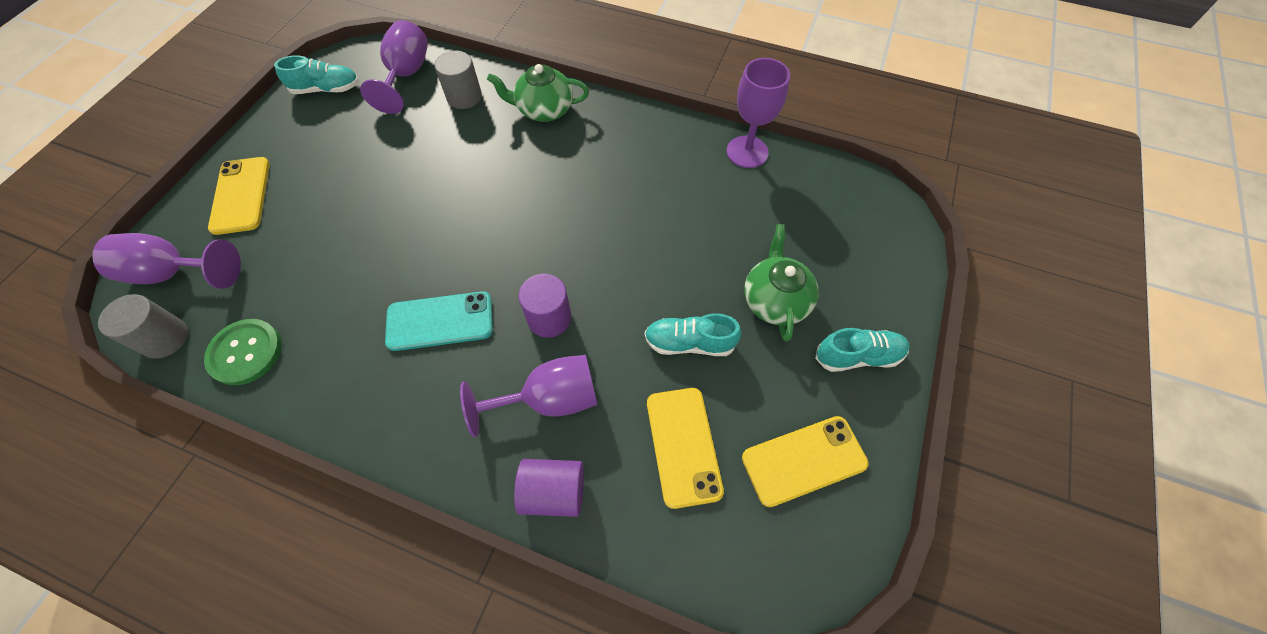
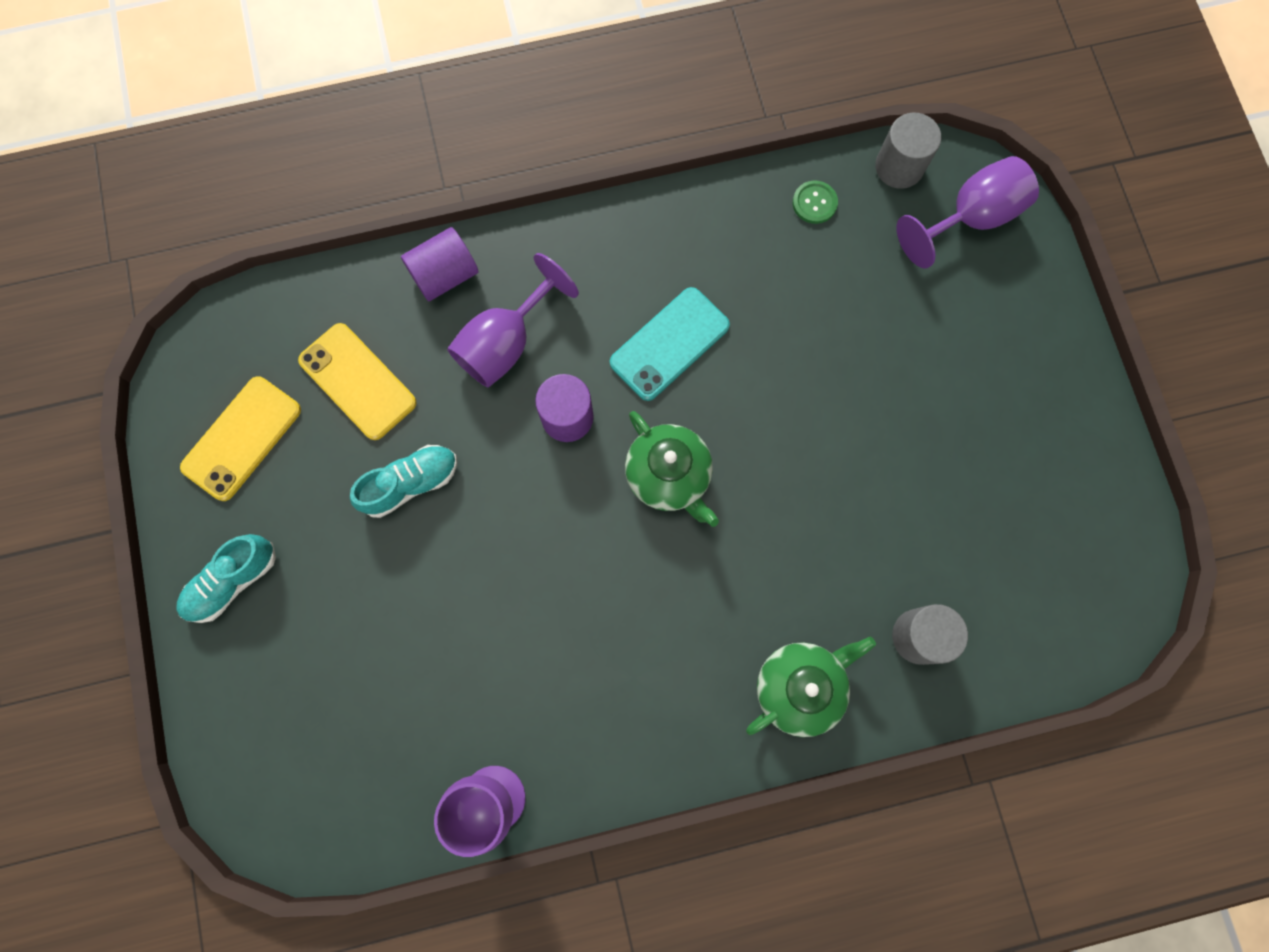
camera: 145 degrees right, 15 degrees up
(241, 195) = (1012, 330): yellow phone -> none
(245, 352) = (814, 203): green button -> green button, size x0.59
(326, 89) = (1097, 525): turquoise shoe -> none
(406, 75) = (1026, 619): purple goblet -> none
(775, 300) = (348, 592): green teapot -> green teapot (669, 476)

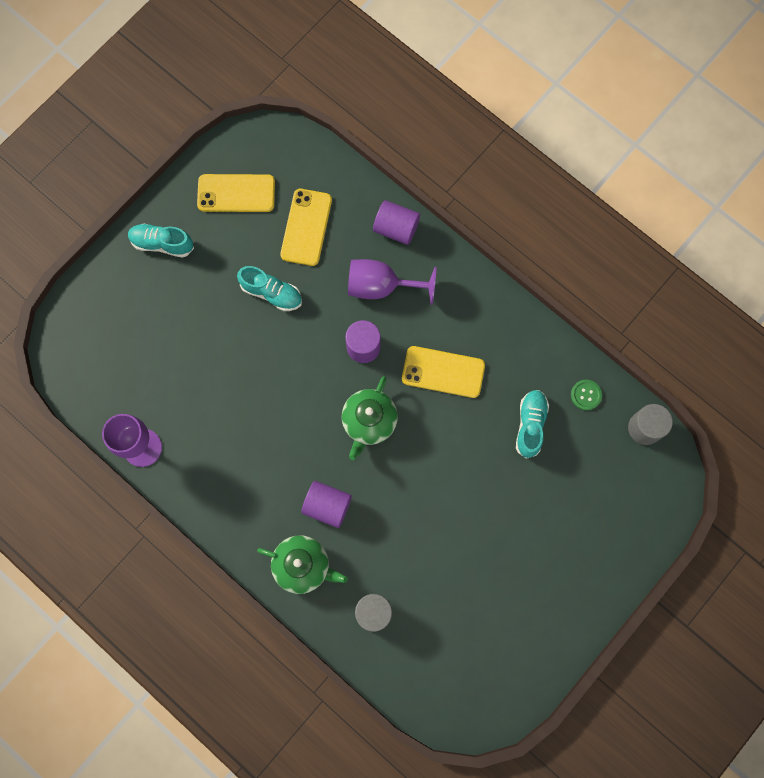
camera: 55 degrees right, 0 degrees up
(669, 344) = (443, 372): turquoise phone -> yellow phone
(742, 602) = (327, 506): none -> purple cylinder
(807, 289) = (530, 425): none -> turquoise shoe
(970, 218) = (642, 488): purple goblet -> none

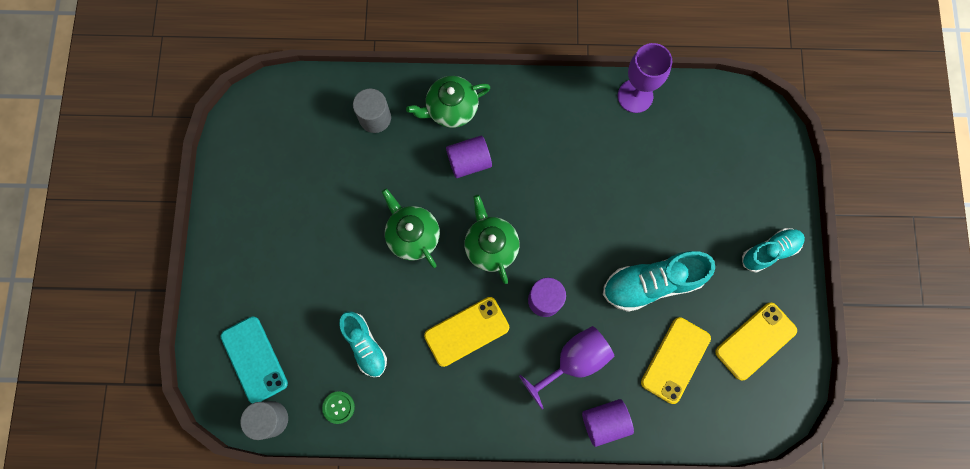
camera: 140 degrees right, 0 degrees up
(271, 293) = (652, 283): turquoise shoe -> turquoise shoe, size x1.55
(306, 227) = (675, 360): yellow phone -> yellow phone turned 60 degrees clockwise
(424, 482) = (413, 235): none -> green teapot
(626, 484) = (254, 359): none -> turquoise phone

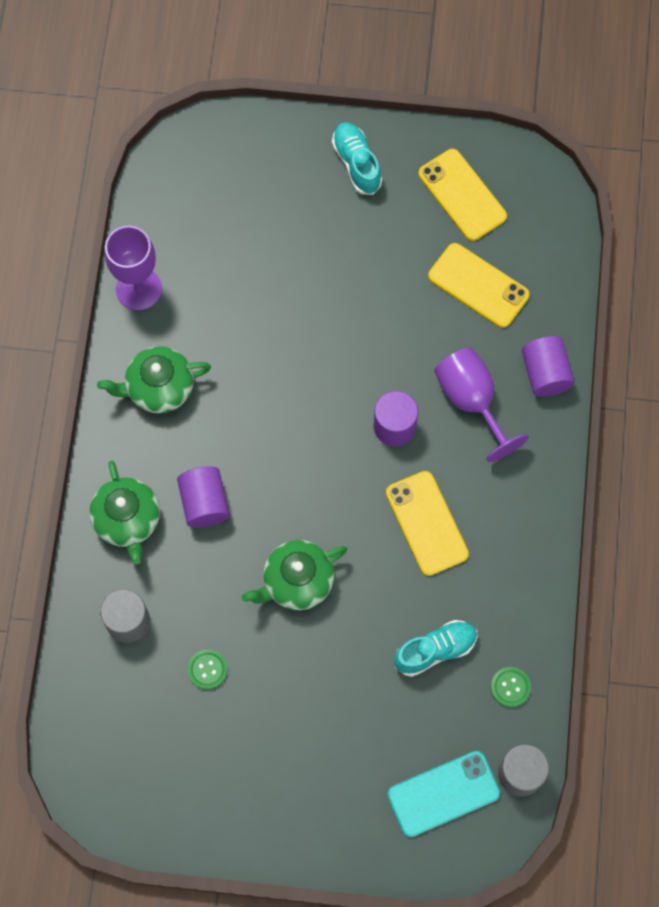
camera: 85 degrees left, 5 degrees down
(342, 177) = (207, 669): none -> green button
(491, 246) = (320, 485): green teapot -> green teapot (159, 388)
(652, 283) = (384, 300): turquoise shoe -> none

